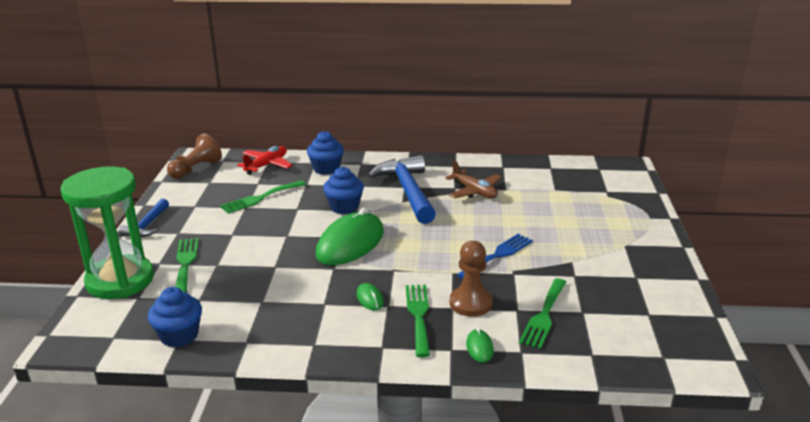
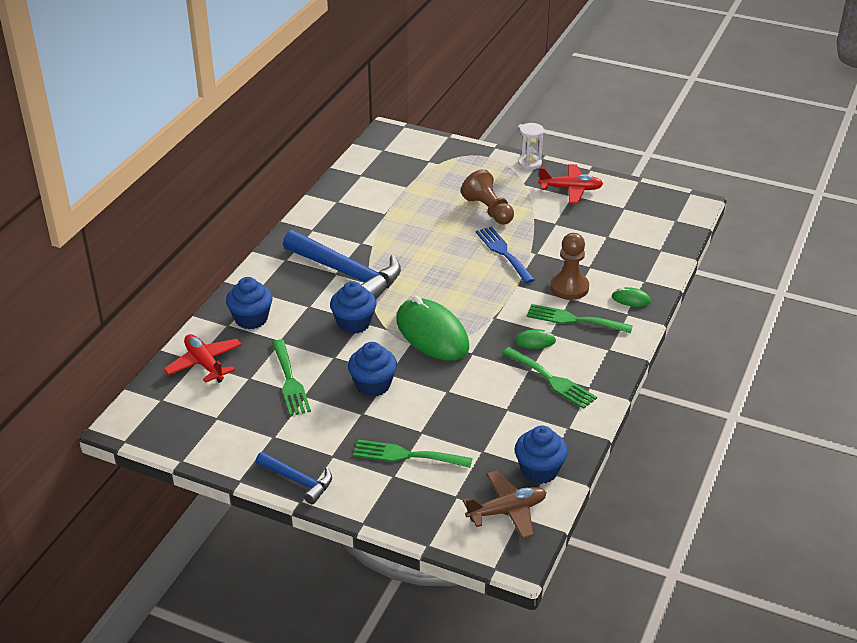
camera: 70 degrees left, 10 degrees up
(120, 280) = (414, 509): green hourglass -> none
(196, 169) = (169, 426): brown pawn -> brown pawn (488, 210)
(269, 231) = (373, 385): none -> blue cupcake
(407, 191) = (347, 274): blue hammer -> blue hammer turned 150 degrees counterclockwise
(474, 191) = (378, 233): brown plane -> brown plane (507, 511)
(544, 316) = (604, 256): green fork -> green fork (552, 380)
(646, 273) = (571, 189): none -> red plane
(665, 241) = (529, 163): none -> white hourglass

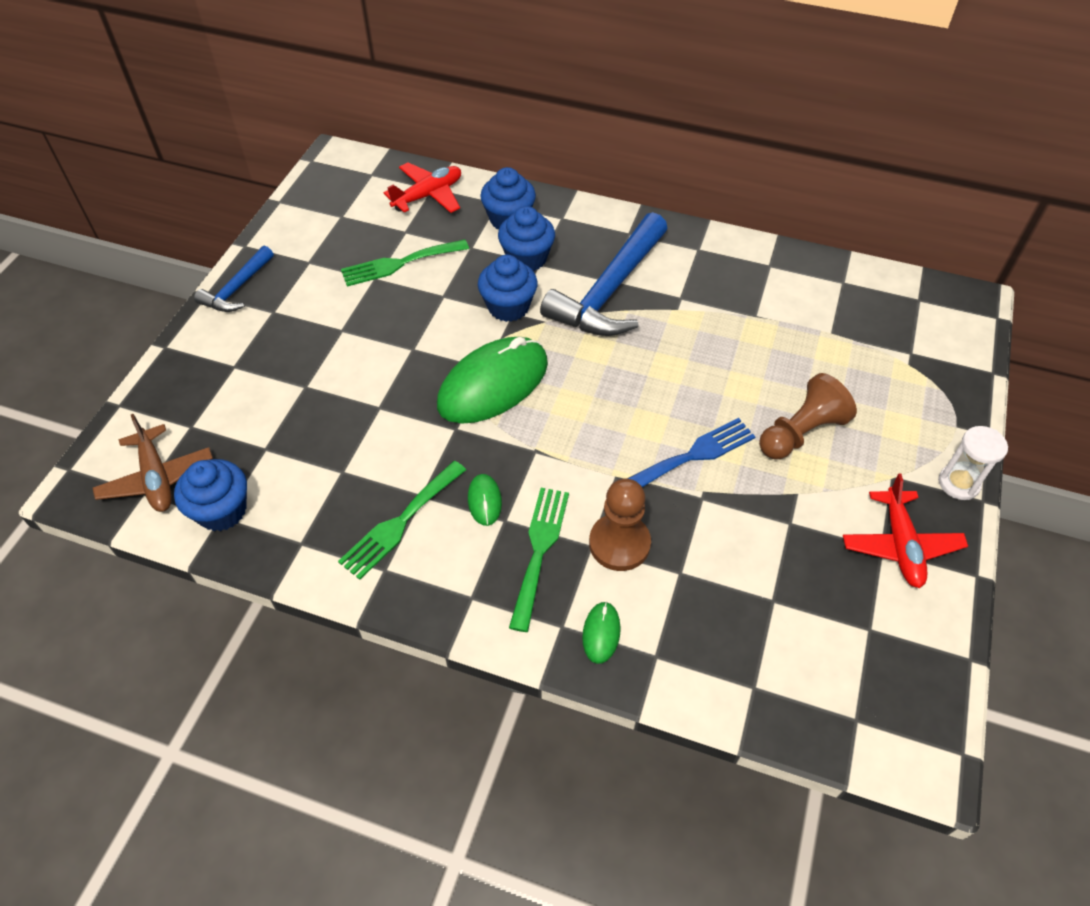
camera: 85 degrees right, 15 degrees up
(373, 385) = (391, 335): blue cupcake -> blue cupcake (527, 258)
(406, 455) = (266, 375): green fork -> none

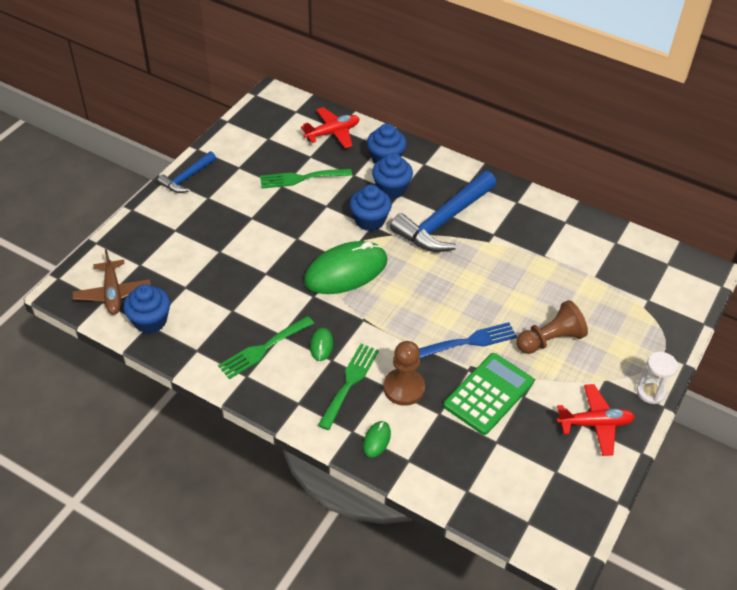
camera: 10 degrees right, 5 degrees down
(741, 529) = (488, 394): none -> green calculator
(900, 545) = (595, 424): red plane -> red plane turned 105 degrees counterclockwise

